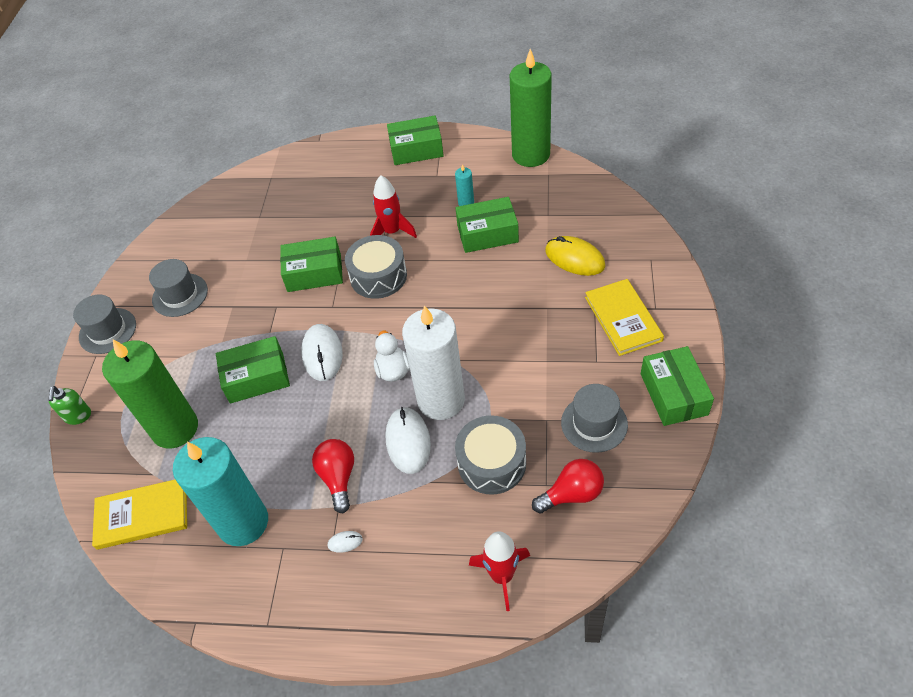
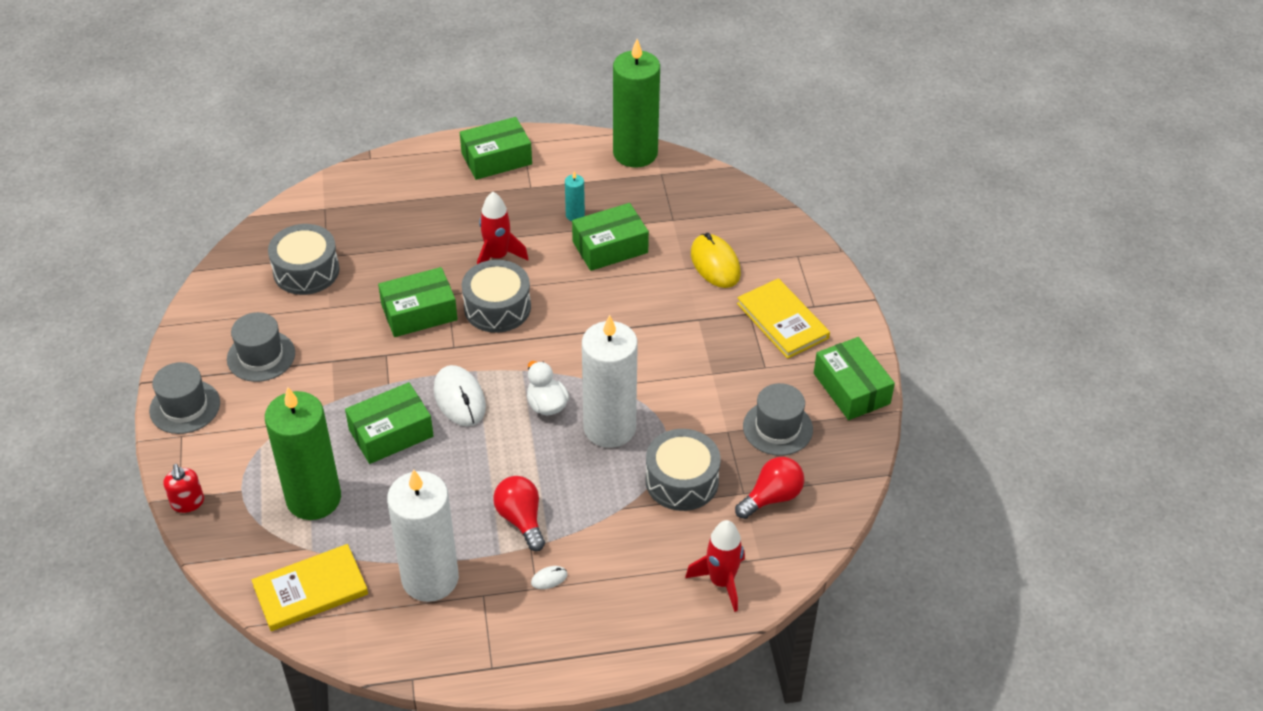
camera: 20 degrees left, 5 degrees down
(78, 416) = (188, 503): green soap dispenser -> red soap dispenser
(239, 227) = (306, 271): none -> grey drum
(243, 522) = (430, 578): turquoise candle -> white candle
(408, 441) = (586, 473): white mouse -> none
(574, 258) = (715, 264): yellow mouse -> yellow mouse turned 45 degrees clockwise

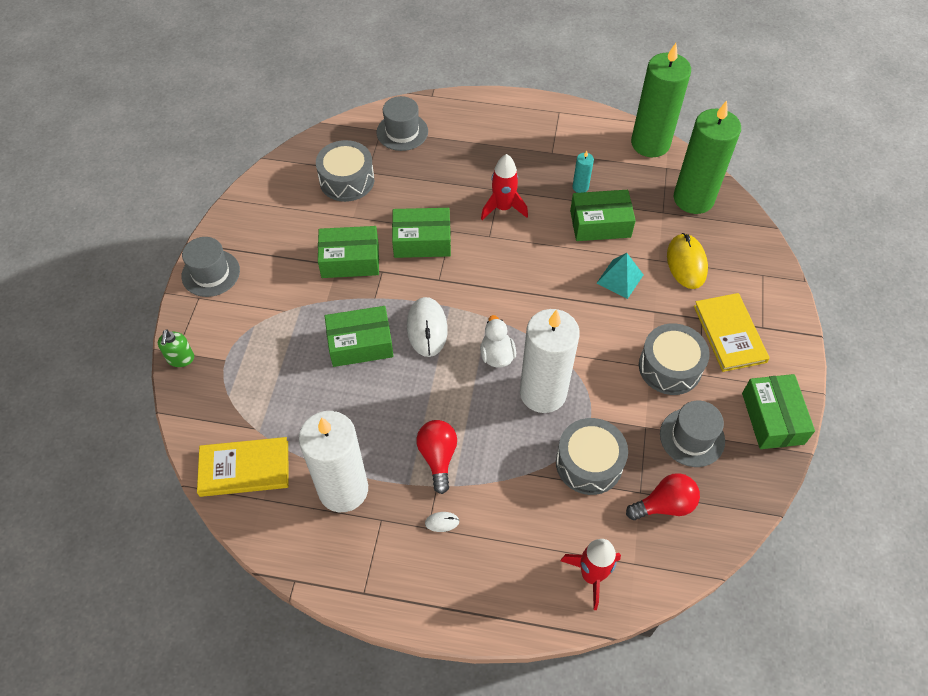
camera: 20 degrees right, 10 degrees up
(188, 503) = (180, 358): red soap dispenser -> green soap dispenser
(261, 356) = (284, 245): grey hat -> grey hat (402, 132)
(313, 498) = (278, 385): green candle -> green candle (693, 199)
(496, 158) = (532, 120): green box -> green box (350, 260)
(497, 307) = (487, 254): grey drum -> grey drum (670, 367)
(651, 296) = (620, 279): none -> turquoise pyramid

